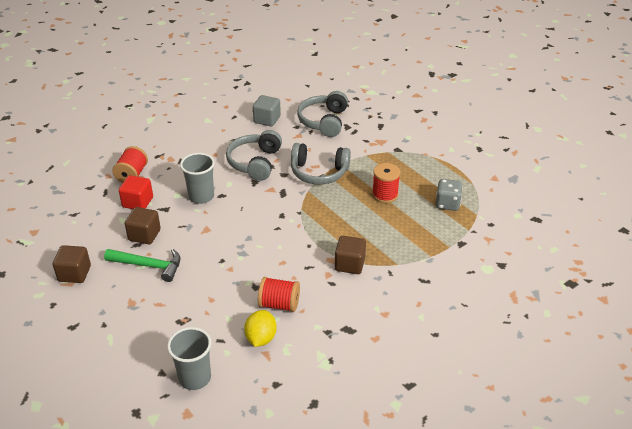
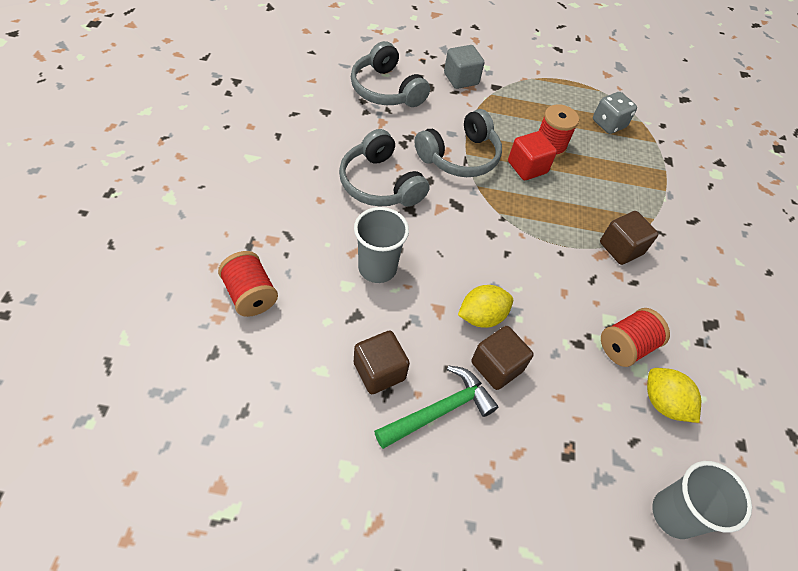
camera: 50 degrees left, 15 degrees up
(74, 273) = (364, 502): brown cube -> brown cube (496, 366)
(138, 202) = (310, 330): red cube -> red cube (527, 167)
(222, 245) = (481, 316): none -> yellow lemon
(267, 119) = (322, 119): grey cube -> grey cube (461, 79)

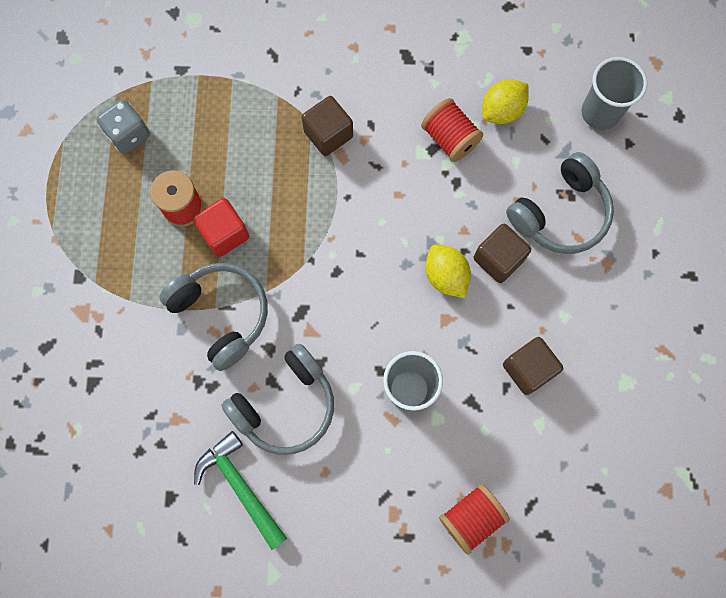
camera: 90 degrees left, 20 degrees up
(386, 90) = (111, 423): grey headphones -> grey headphones (560, 214)
(440, 410) = (554, 308): green hammer -> green hammer (240, 487)
(461, 79) = (70, 324): grey cube -> none

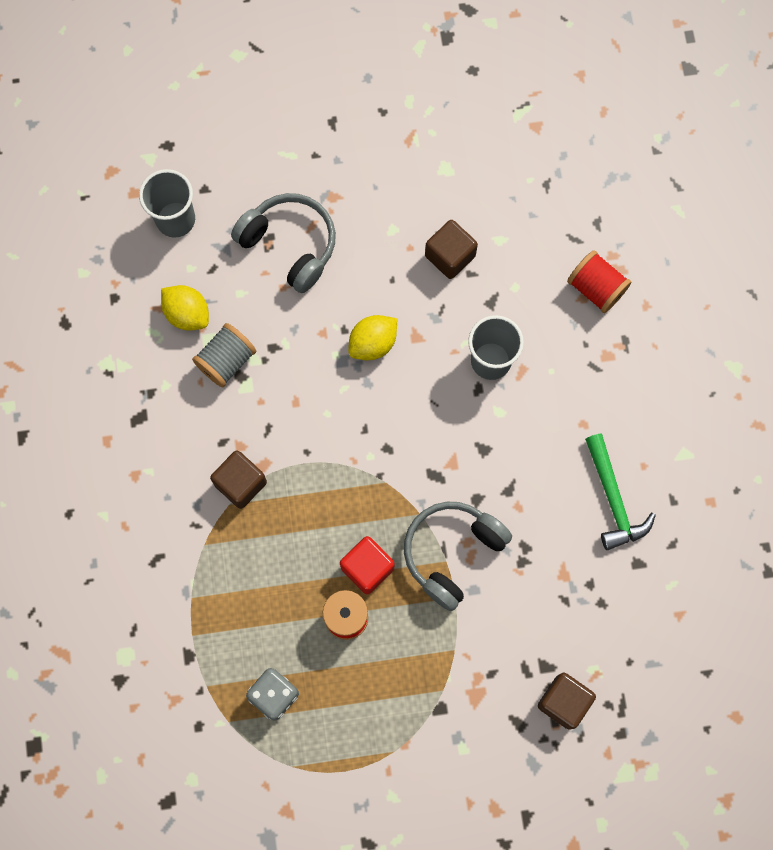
camera: 100 degrees left, 0 degrees up
(240, 487) = (613, 499): green hammer -> green hammer turned 60 degrees counterclockwise
(286, 405) = (529, 472): grey headphones -> none
(449, 138) = (226, 361): red spool -> grey spool
(498, 259) = (346, 296): brown cube -> brown cube (563, 702)

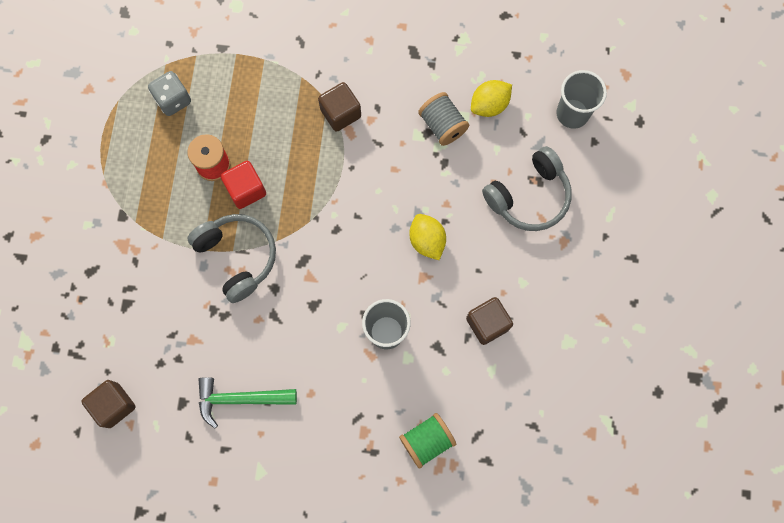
camera: 105 degrees right, 0 degrees up
(563, 702) = (94, 310): brown cube -> brown cube (114, 405)
(596, 288) = (427, 441): red spool -> green spool

